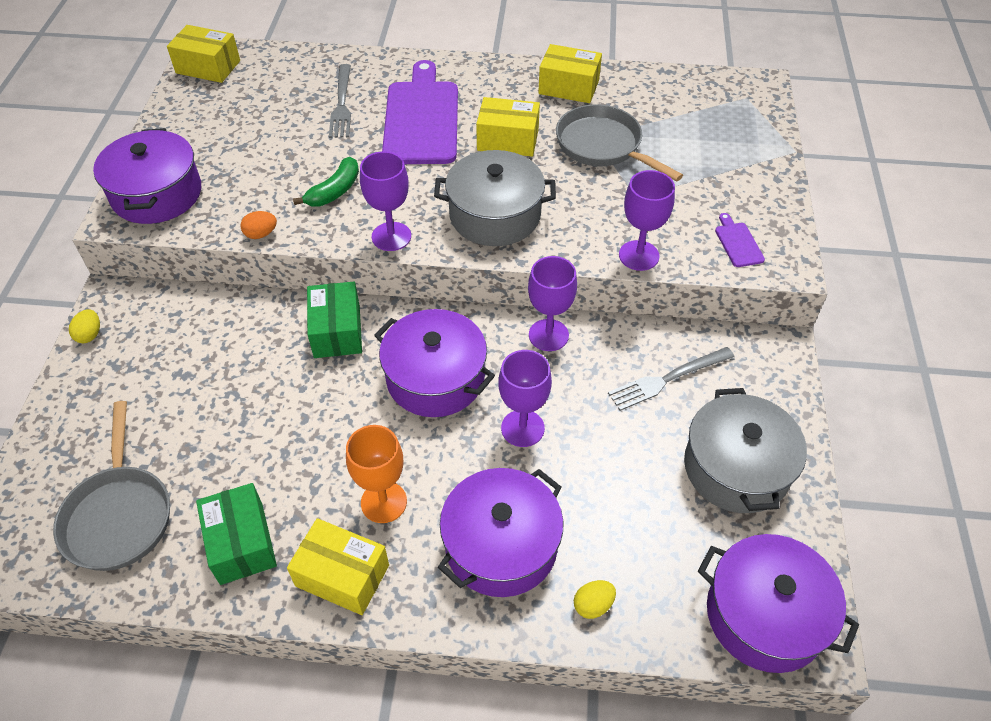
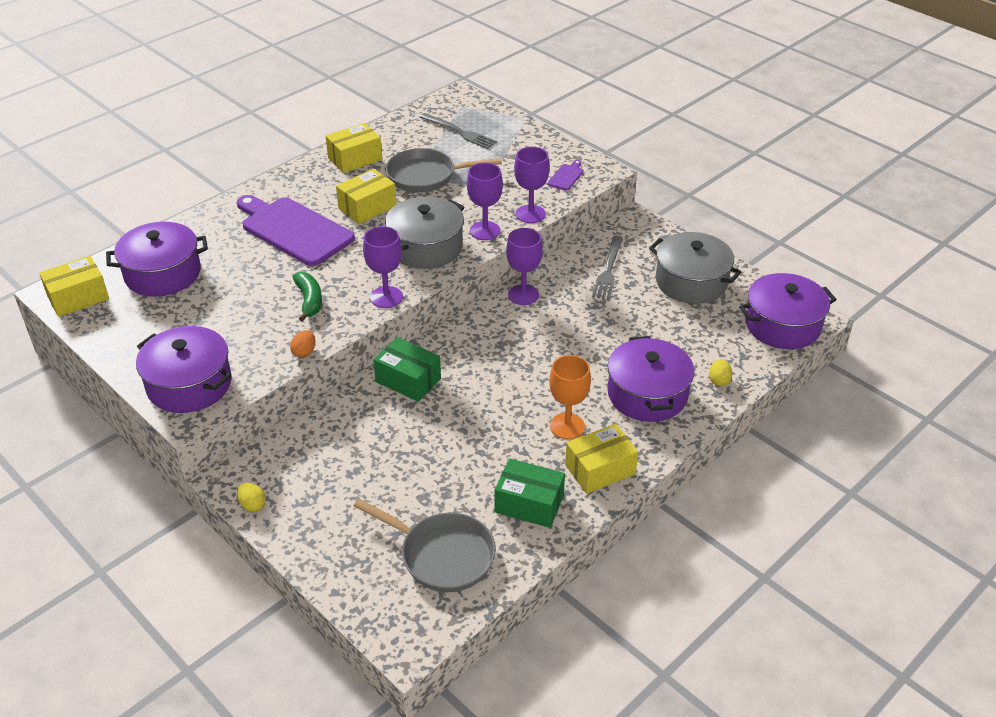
camera: 50 degrees left, 10 degrees down
(341, 104) = (224, 255): grey fork -> grey fork (459, 132)
(435, 378) = (500, 357): purple pot -> purple pot (163, 274)
(522, 428) = (578, 342): purple goblet -> purple goblet (485, 231)
(738, 243) = (566, 176): purple cutting board -> purple cutting board turned 90 degrees clockwise

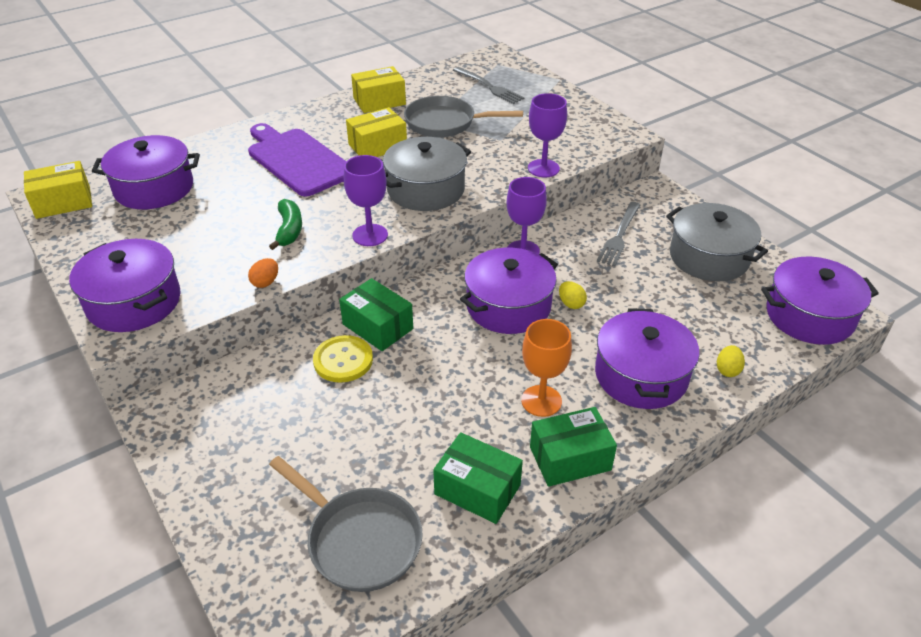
camera: 10 degrees right, 0 degrees up
(252, 505) = (167, 445): yellow egg -> yellow egg (571, 304)
(385, 414) = (343, 360): none -> yellow button
(485, 231) = (491, 180): purple goblet -> none
(521, 347) = (508, 306): none -> purple pot
(566, 176) = (589, 136): purple cutting board -> none
(600, 469) = (570, 458): yellow box -> green box

